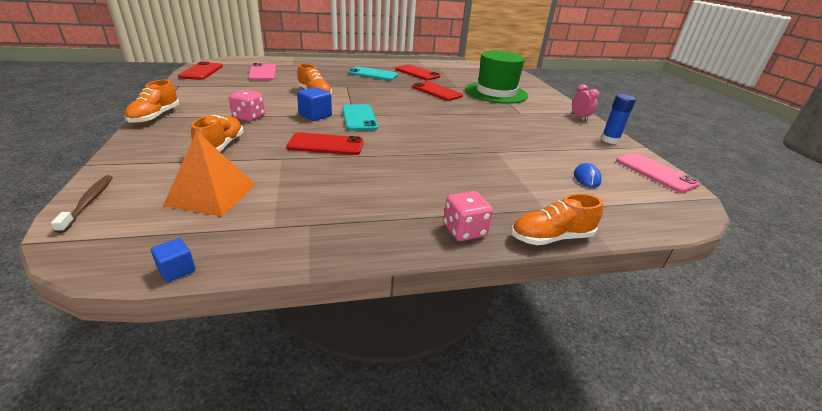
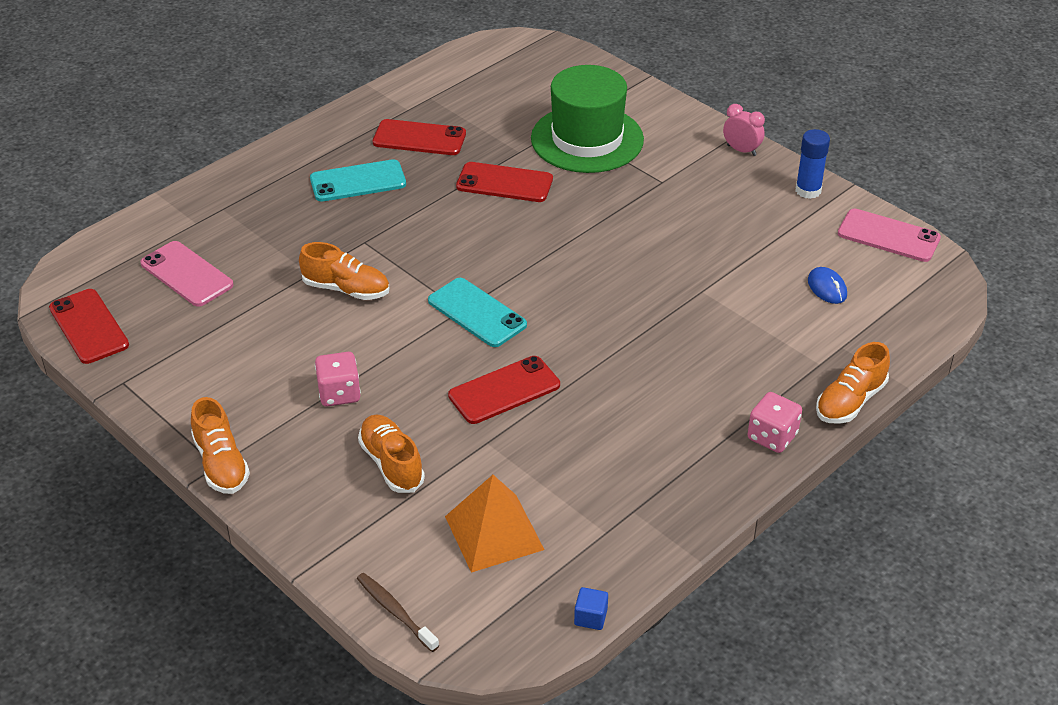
camera: 30 degrees left, 10 degrees up
(315, 115) = (416, 340): blue cube -> none

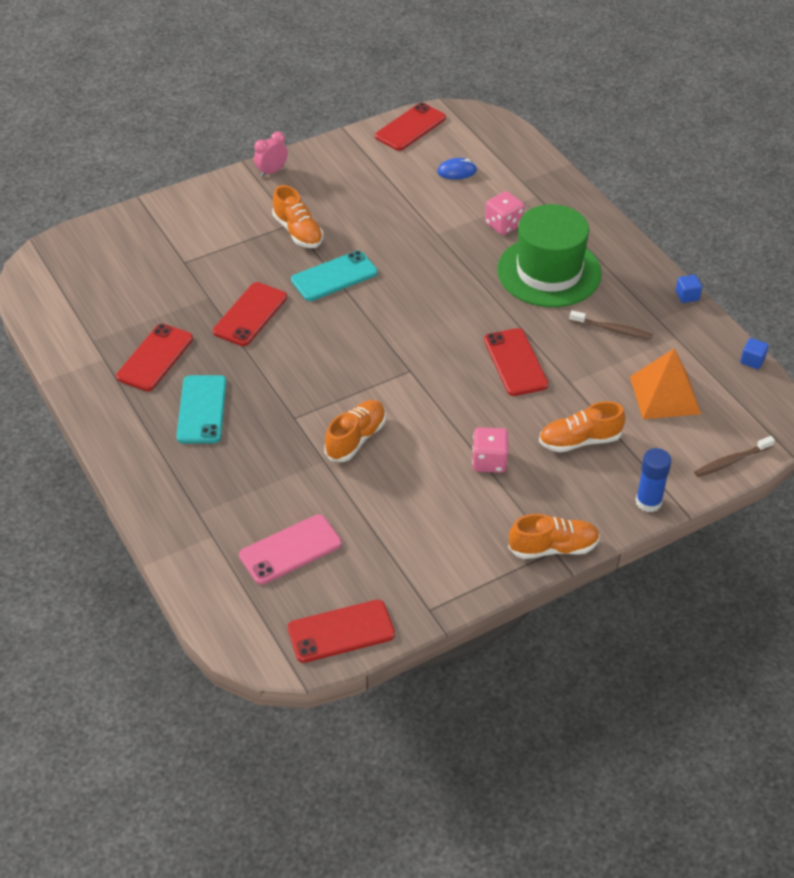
camera: 75 degrees left, 5 degrees up
(477, 313) = (417, 362): turquoise phone -> turquoise phone (334, 276)
(587, 139) = (212, 253): green hat -> green hat (549, 272)
(595, 469) = (612, 329): none -> brown toothbrush
(692, 535) = (687, 296): none -> blue cube
(772, 437) = (603, 236): pink dice -> pink dice (503, 225)
(808, 190) = (339, 151): blue glue stick -> blue glue stick (648, 502)
(850, 401) = (578, 192): orange shoe -> orange shoe (298, 232)
(888, 236) = (410, 127): pink phone -> red phone

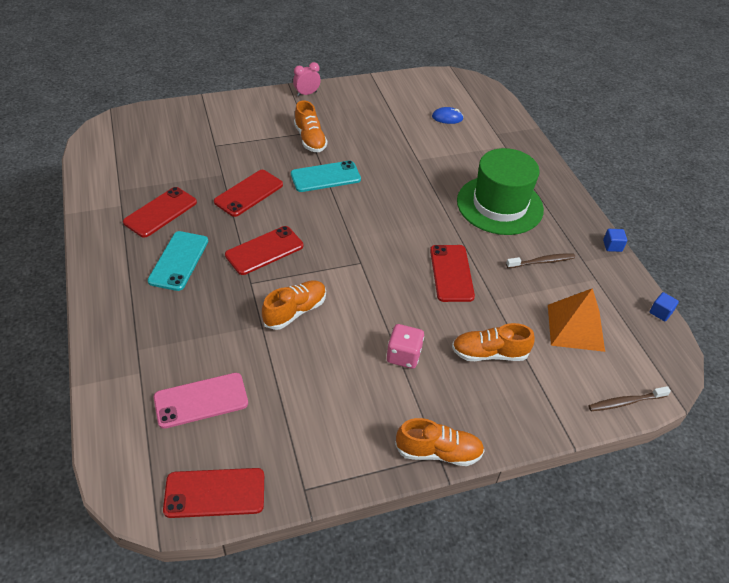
camera: 10 degrees right, 0 degrees up
(410, 127) = (421, 81): red phone -> red phone (264, 250)
(503, 225) = (472, 162): pink dice -> none
(612, 329) = (542, 262): brown toothbrush -> brown toothbrush turned 45 degrees counterclockwise
(648, 502) = (539, 425): blue glue stick -> none

